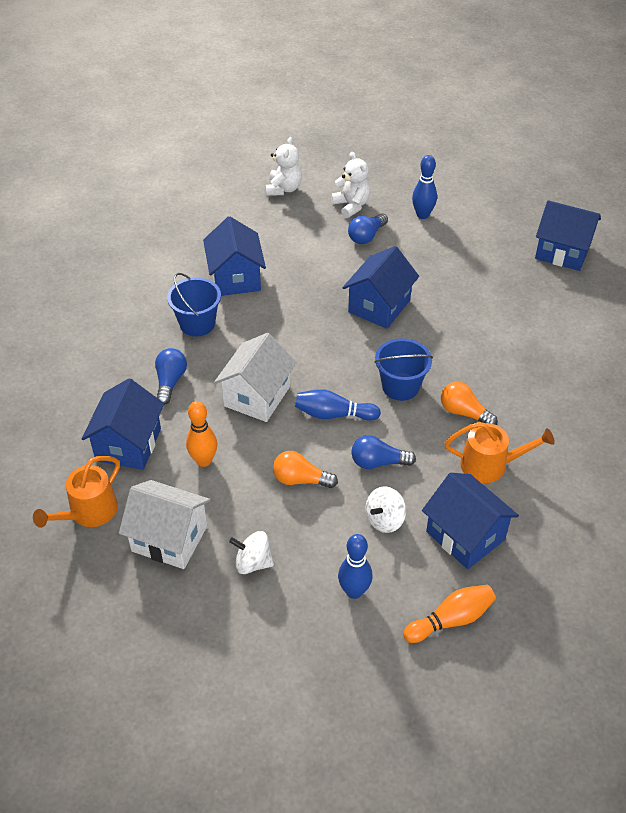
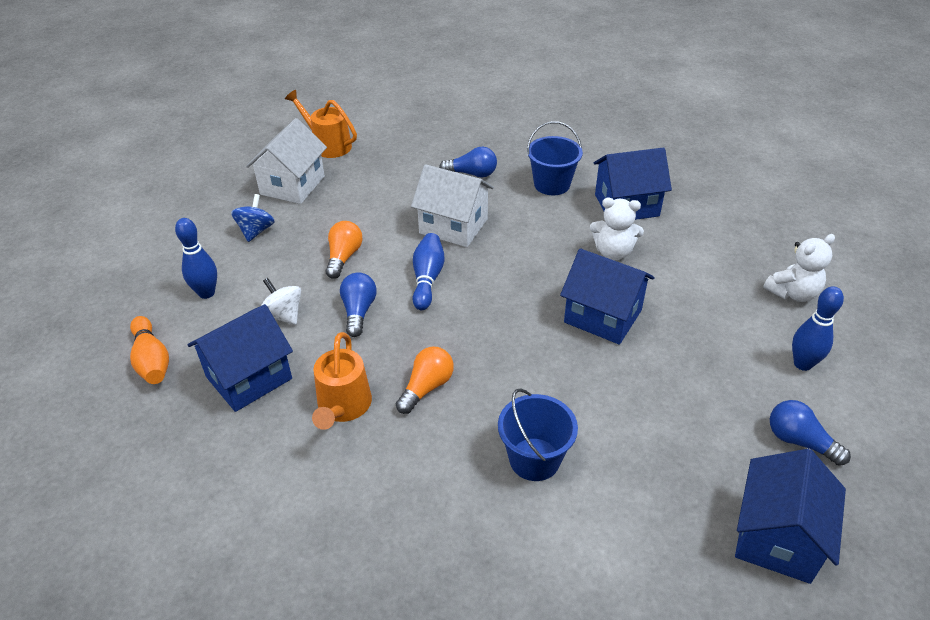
camera: 90 degrees right, 5 degrees down
(128, 444) = (397, 157): blue house -> none
(204, 460) = (374, 198): orange bowling pin -> none
(253, 562) = (256, 231): white spinning top -> blue spinning top
(283, 189) = (800, 234): white teddy bear -> white teddy bear (613, 252)
(366, 236) = (734, 306): blue light bulb -> blue light bulb (799, 441)
(400, 386) = (469, 332): blue bucket -> blue bucket (534, 459)

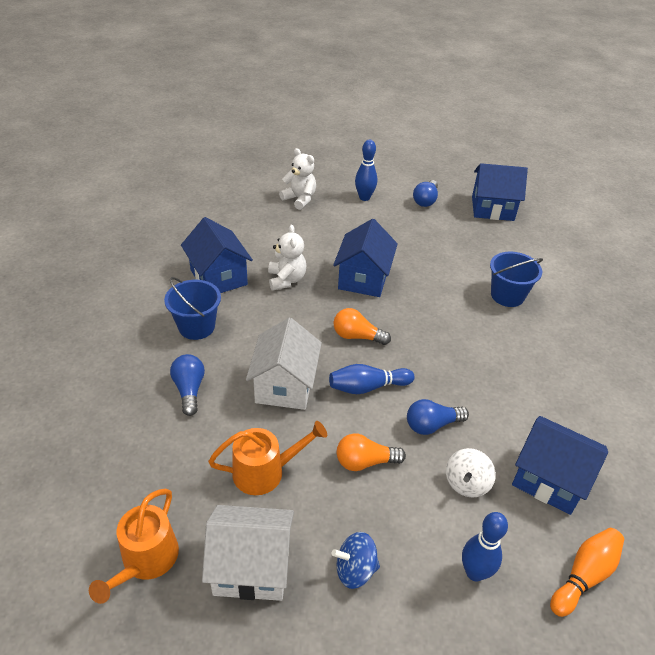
camera: 110 degrees left, 0 degrees up
(343, 406) = (534, 403): orange watering can -> orange watering can (265, 472)
(426, 387) = (485, 359): orange light bulb -> orange light bulb (357, 336)

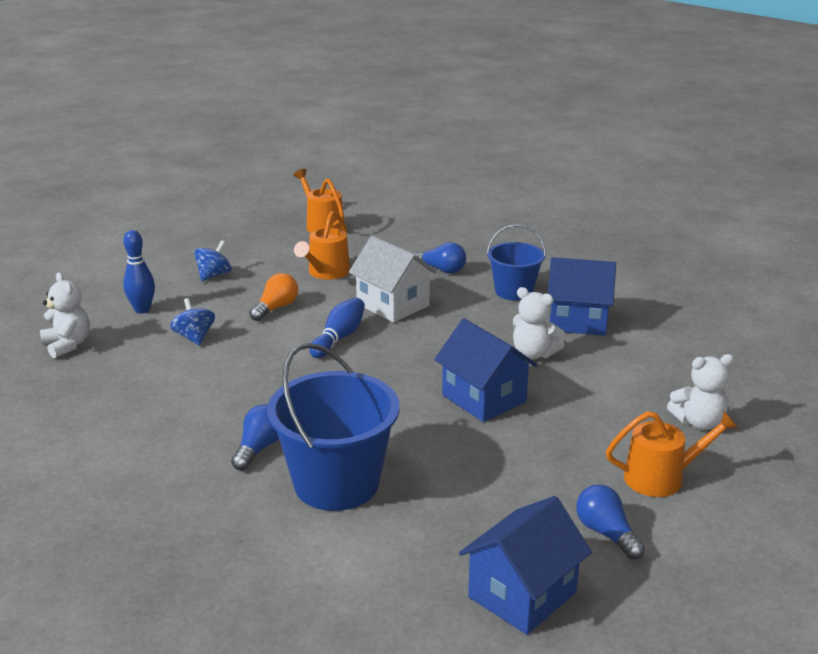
camera: 130 degrees right, 15 degrees down
(251, 567) = (269, 249): white house -> none
(357, 336) = (403, 358): orange light bulb -> none
(364, 197) = (661, 478): blue bowling pin -> orange watering can
(432, 425) = (260, 348): blue light bulb -> blue light bulb (259, 448)
(466, 483) = (194, 337): white spinning top -> blue spinning top
(507, 295) = (336, 483): blue bucket -> blue bucket, size x1.68
(549, 479) = (136, 373): blue house -> none
(584, 576) = (67, 345): orange bowling pin -> white teddy bear

